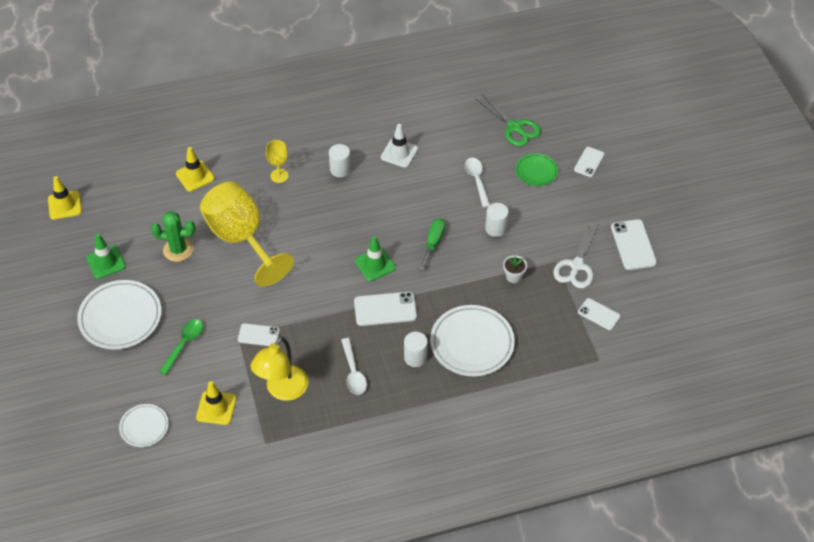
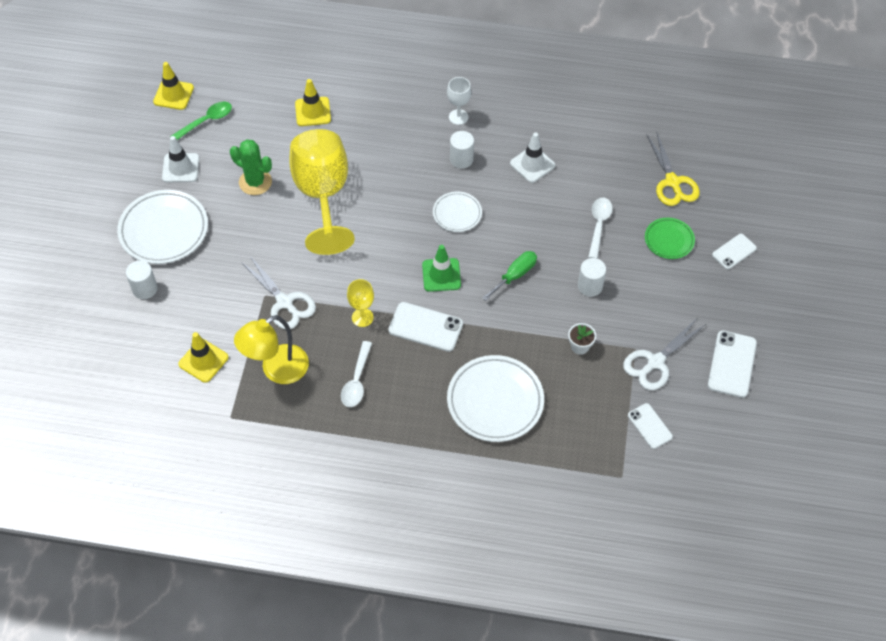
camera: 25 degrees right, 5 degrees up
(106, 262) = (180, 168): green traffic cone -> white traffic cone
(144, 427) = (126, 351): white plate -> white plate (457, 213)
(184, 344) = (208, 282): green spoon -> green spoon (206, 121)
(258, 335) = (284, 302): white phone -> white scissors
(279, 176) = (396, 142): yellow goblet -> yellow goblet (362, 317)
(319, 138) = (458, 117): none -> white goblet
(415, 357) = (428, 391): white cylinder -> white cylinder (145, 289)
(514, 127) = (672, 182): green scissors -> yellow scissors

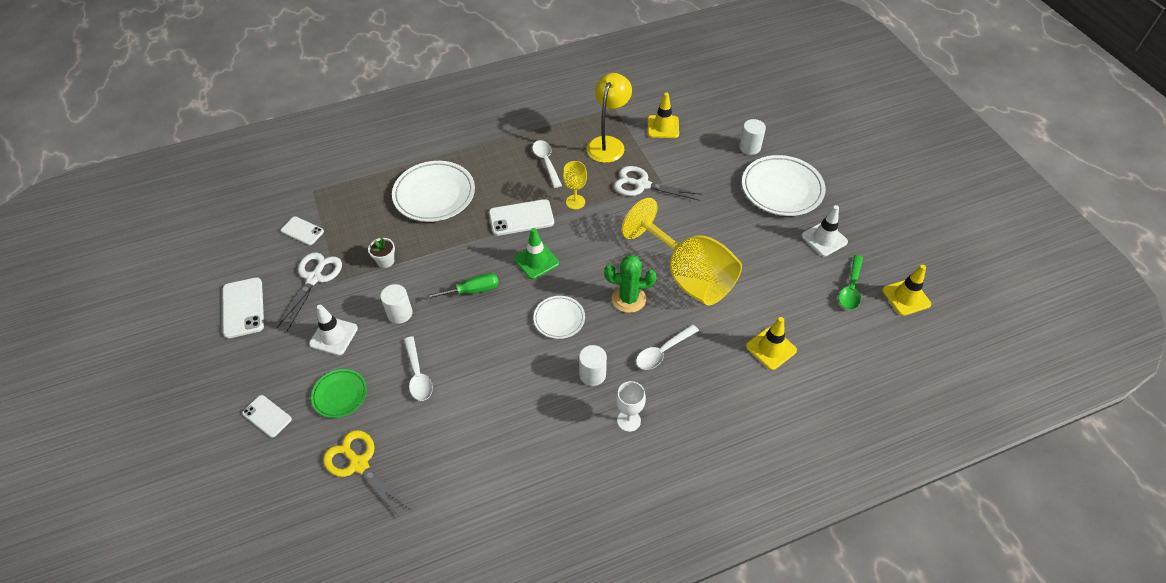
camera: 150 degrees right, 5 degrees down
(255, 182) = (753, 258): green cactus -> green cactus (628, 299)
(395, 149) = (662, 352): none -> white spoon
(515, 275) = (472, 290): green screwdriver -> green screwdriver turned 120 degrees counterclockwise
(532, 164) = (519, 406): white traffic cone -> white traffic cone (333, 336)
(734, 251) = (267, 416): white phone -> white phone turned 75 degrees counterclockwise

